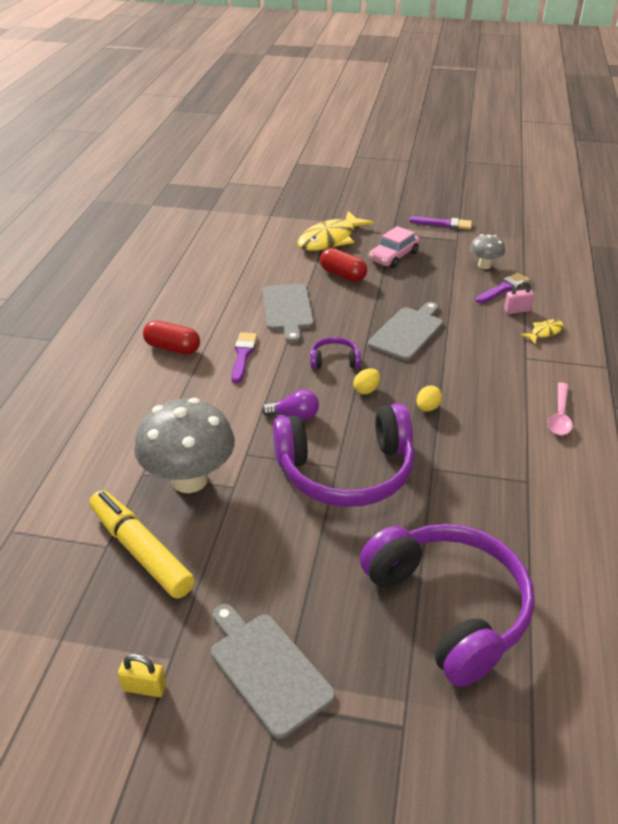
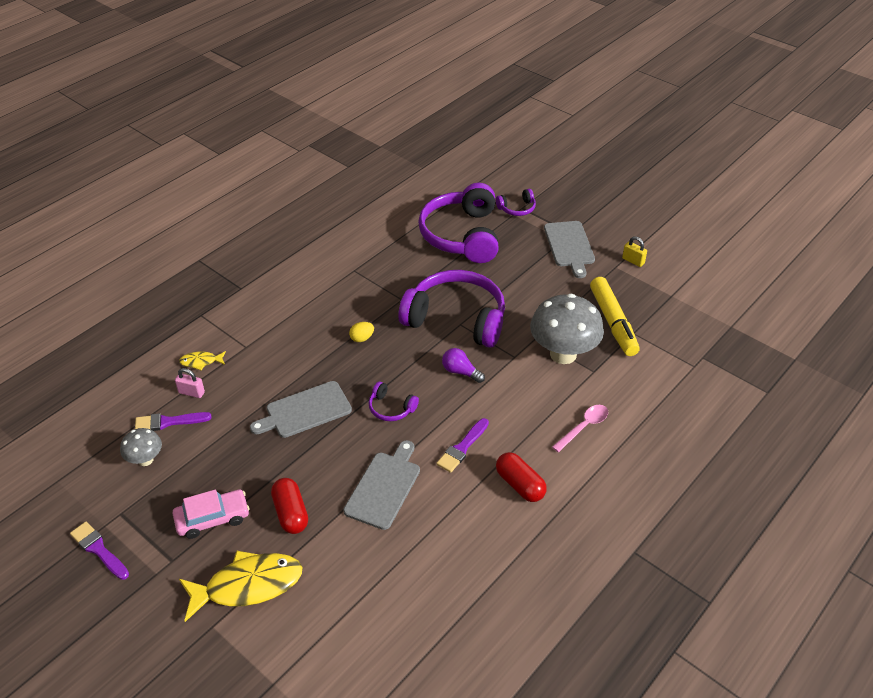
camera: 150 degrees left, 5 degrees up
(366, 390) = (391, 370): yellow egg -> none
(410, 720) = (517, 208): none -> purple headphones
(559, 416) = (283, 297): pink spoon -> pink spoon (584, 427)

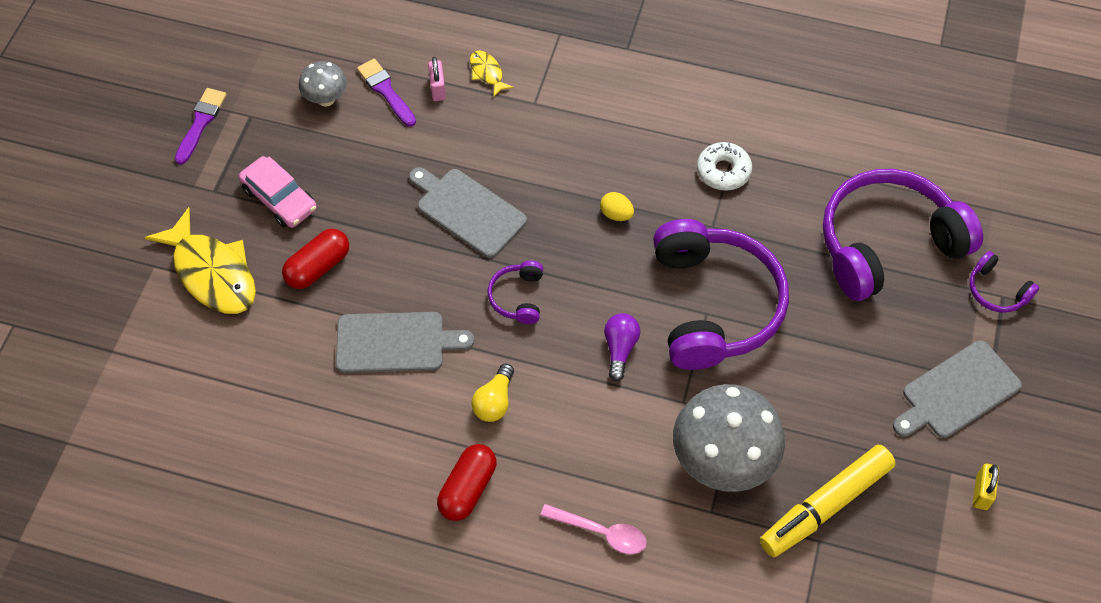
camera: 65 degrees right, 15 degrees up
(366, 280) = (723, 171): none -> white donut
(462, 448) = (494, 401): purple brush -> yellow light bulb

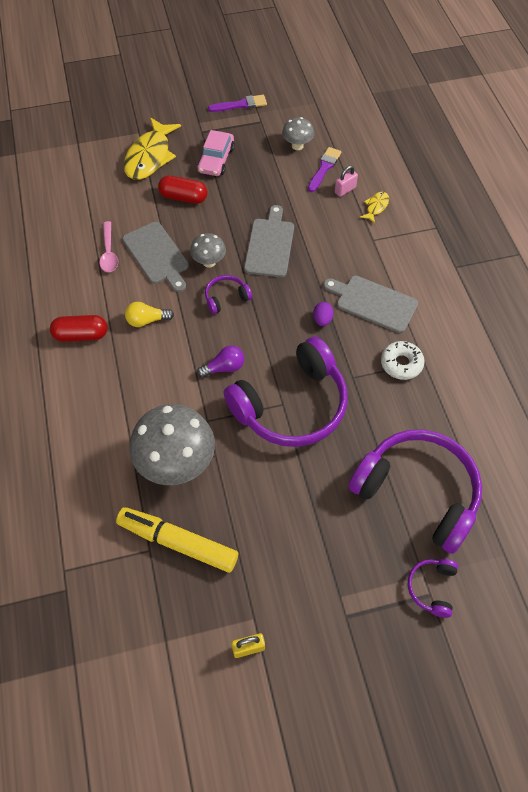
camera: 60 degrees right, 0 degrees up
(448, 289) = (209, 262): none -> grey mushroom
(601, 532) = (88, 417): pink spoon -> pink spoon (109, 253)
(616, 214) = (322, 320): yellow egg -> purple egg
(957, 392) = (323, 595): grey cutting board -> grey cutting board (373, 303)

